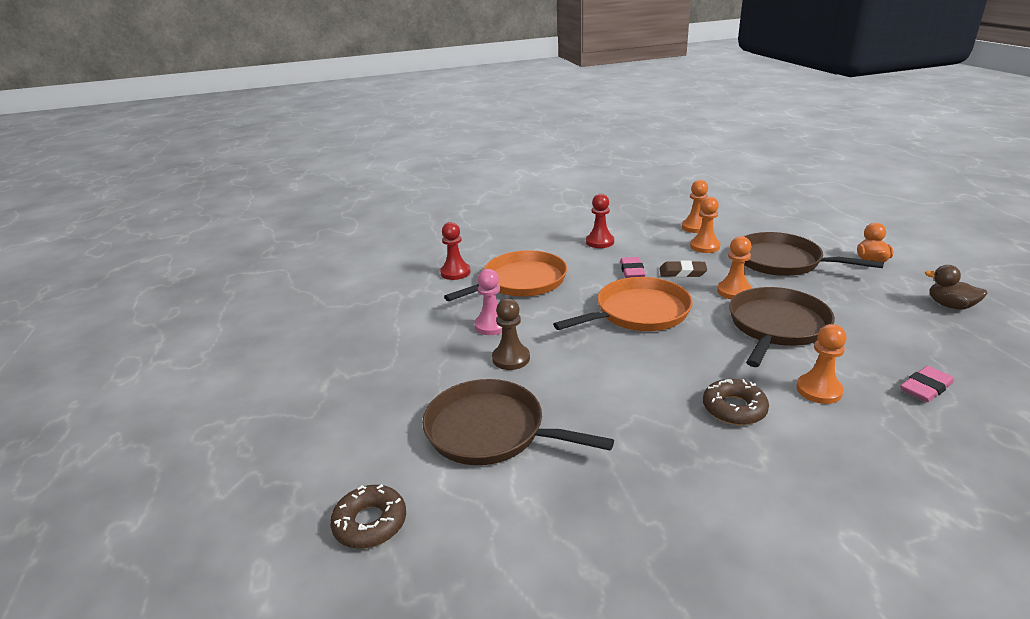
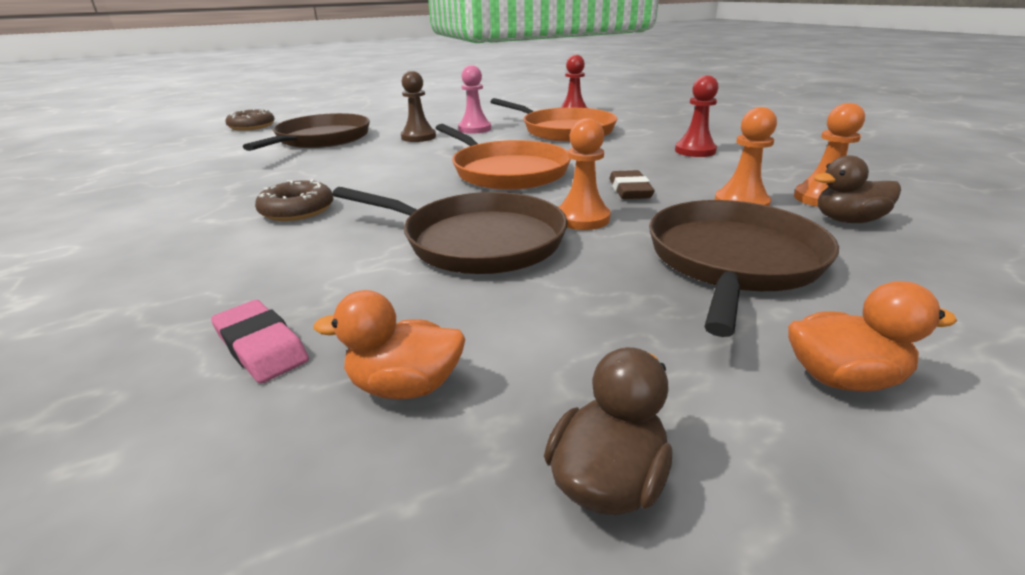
camera: 80 degrees right, 0 degrees up
(632, 271) = (616, 166): pink eraser -> none
(726, 229) = (847, 221): none -> brown duck
(819, 390) = (305, 256): orange pawn -> none
(929, 343) = (405, 386): none -> orange duck

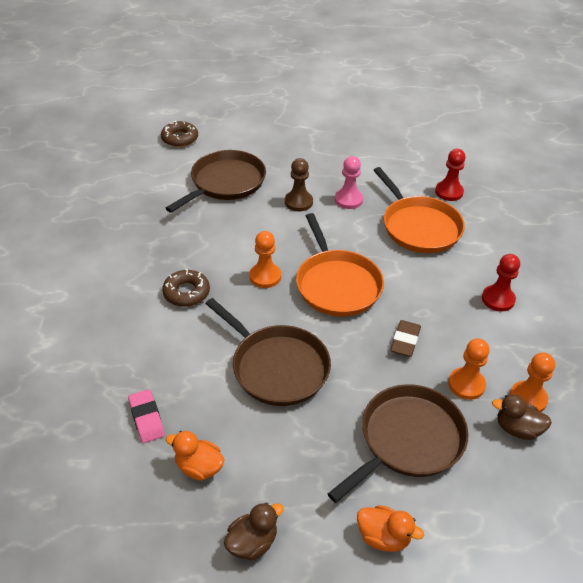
camera: 20 degrees right, 15 degrees up
(582, 218) = (351, 365): orange pawn -> orange pawn (265, 276)

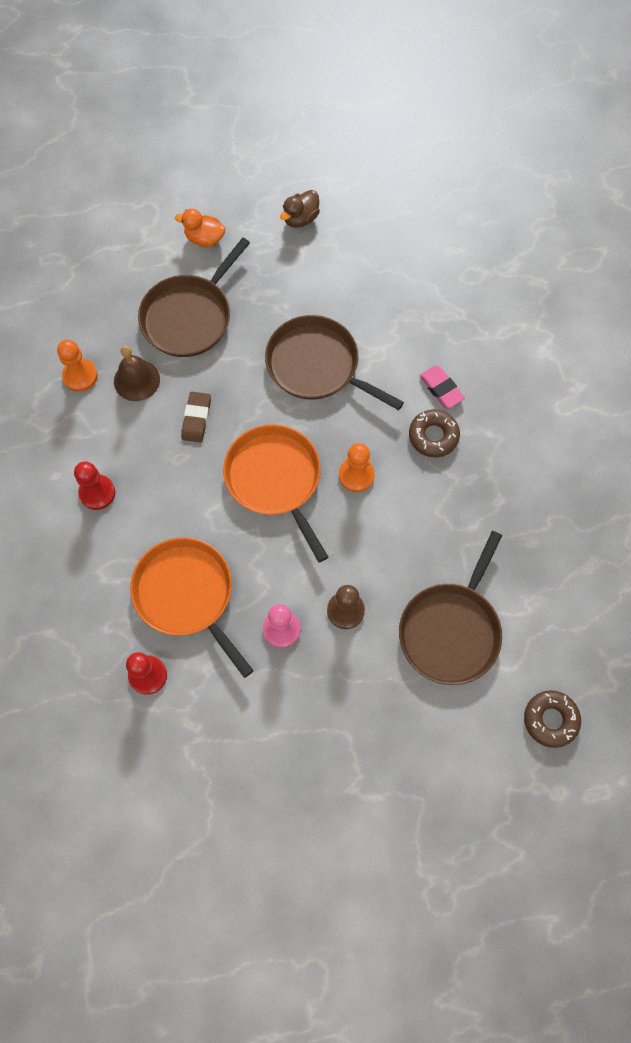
camera: 170 degrees right, 25 degrees up
(146, 418) = (416, 295): pink eraser -> pink eraser (441, 389)
(199, 467) = (358, 263): orange duck -> none
(466, 384) = (136, 380): orange pawn -> brown bell
(517, 429) = (93, 344): brown duck -> none

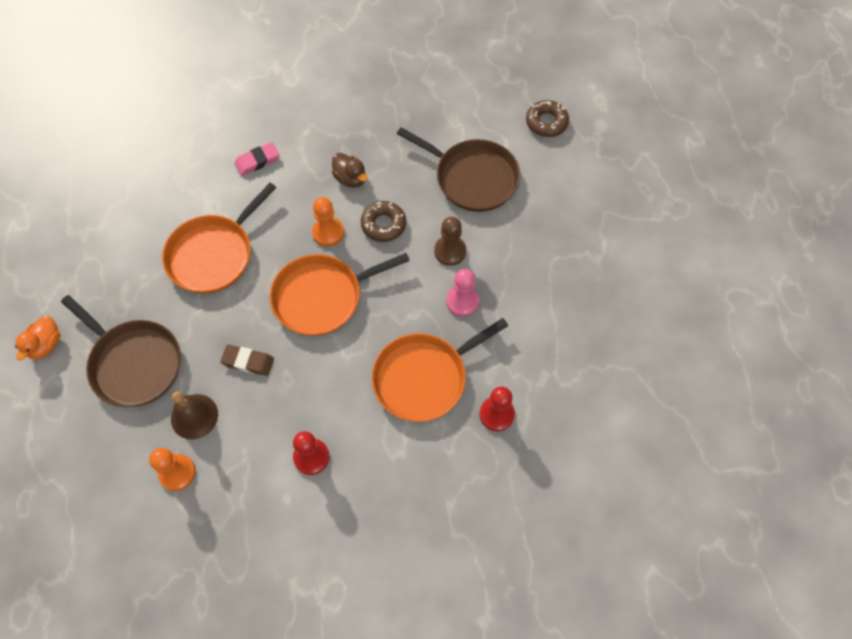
camera: 85 degrees left, 5 degrees down
(300, 218) = (49, 256): brown duck -> brown duck (350, 178)
(317, 365) = (214, 254): brown pan -> orange pan
(433, 436) = (301, 171): brown donut -> brown donut (383, 224)

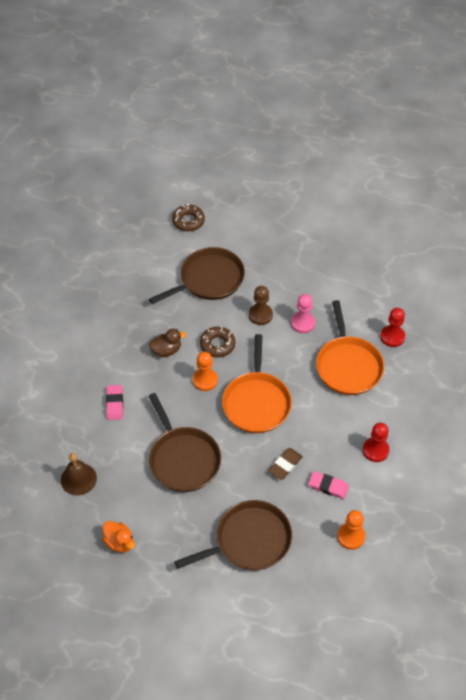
camera: 65 degrees left, 10 degrees down
(46, 345) = (202, 599): orange duck -> orange duck (119, 542)
(194, 416) = (312, 512): brown bell -> brown bell (78, 479)
(214, 254) = (183, 459): orange pan -> brown pan
(237, 420) = (328, 486): none -> pink eraser

